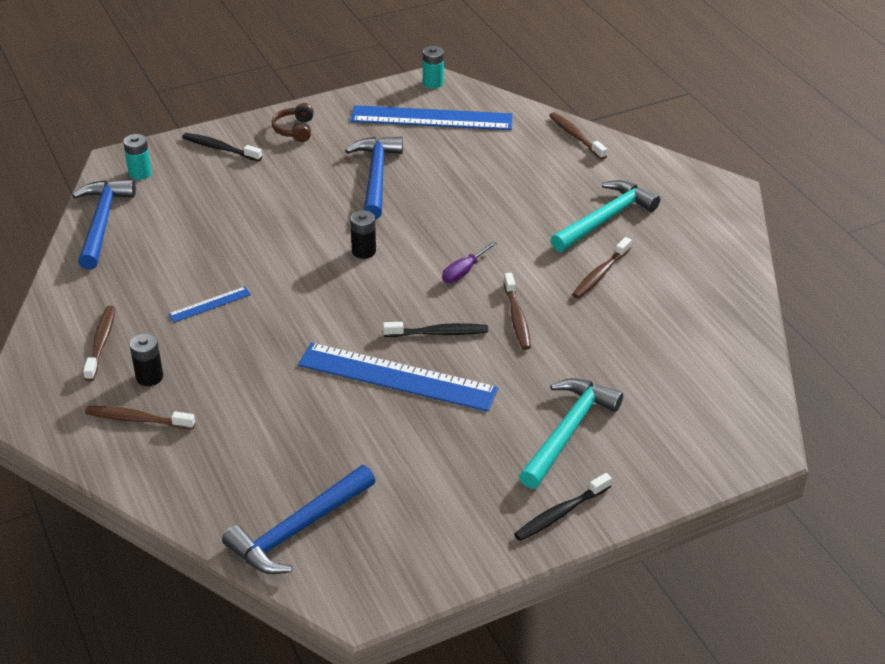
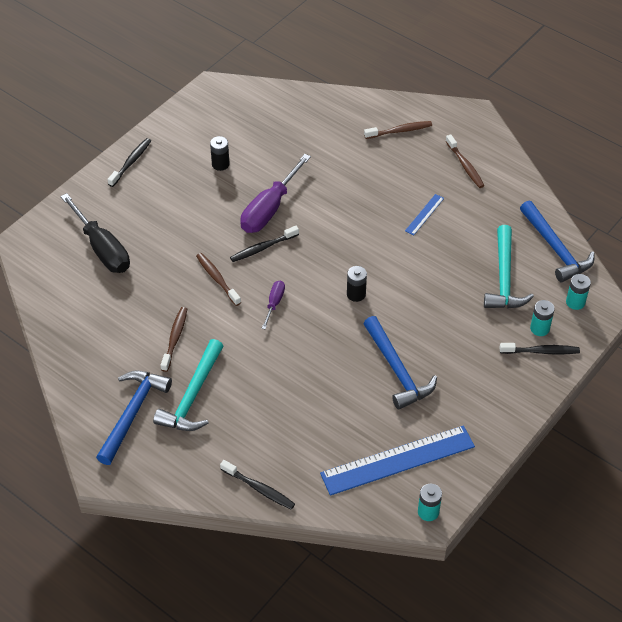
camera: 155 degrees right, 10 degrees up
(149, 377) = (416, 156): black battery -> black battery (220, 164)
(200, 165) = (539, 328): none -> turquoise battery
(295, 130) = (501, 397): brown headphones -> none
(298, 529) = (266, 108): blue hammer -> blue hammer (133, 413)
(397, 377) = (270, 208): blue ruler -> purple screwdriver
(568, 431) = (147, 210): turquoise hammer -> turquoise hammer (504, 278)
(575, 136) = (259, 489): brown toothbrush -> black toothbrush
(652, 402) = (102, 248): none -> black screwdriver

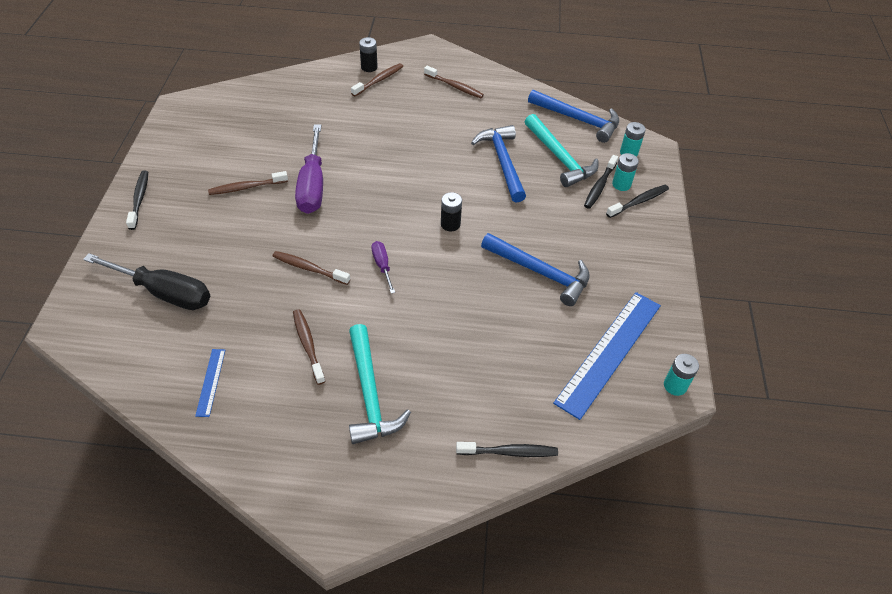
camera: 35 degrees left, 0 degrees up
(133, 413) = (319, 446): blue hammer -> blue hammer (503, 162)
(216, 187) = (246, 187): none -> brown toothbrush
(220, 164) = (235, 166): black battery -> black battery (369, 67)
(262, 248) = (332, 221): black toothbrush -> black toothbrush (599, 186)
(424, 214) = (454, 135): blue ruler -> blue ruler (211, 382)

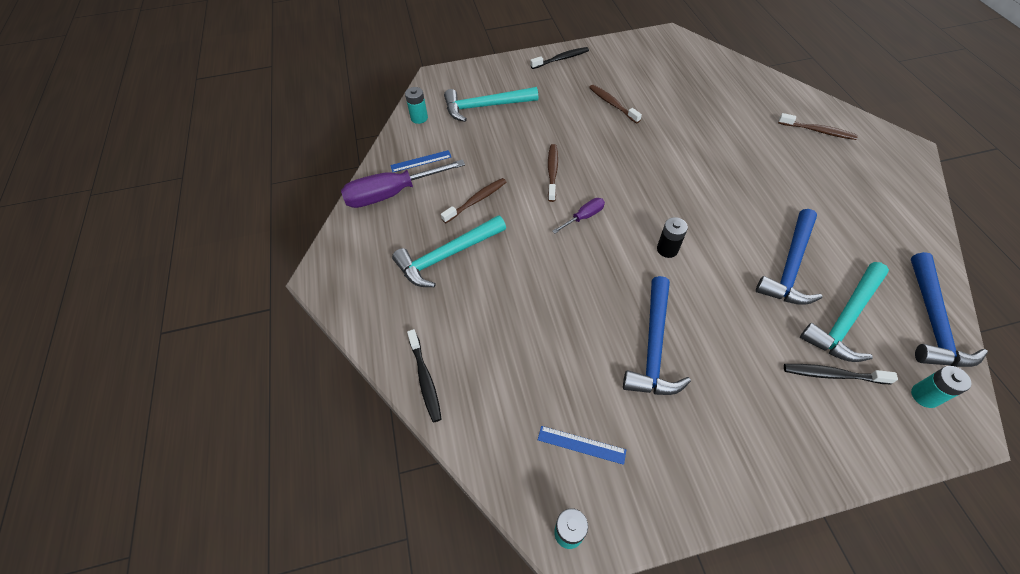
camera: 75 degrees right, 5 degrees up
(164, 292) = (485, 106): black screwdriver -> turquoise hammer
(312, 185) = (644, 139): purple screwdriver -> purple screwdriver (392, 194)
(369, 67) = (829, 118): black battery -> none
(455, 86) = (869, 189): brown toothbrush -> none
(503, 162) = (790, 266): blue hammer -> blue hammer turned 150 degrees clockwise
(609, 352) = (581, 444): blue ruler -> blue ruler, size x0.44
(621, 184) = (856, 399): turquoise battery -> turquoise battery (419, 118)
(639, 202) = (842, 428): black toothbrush -> none

